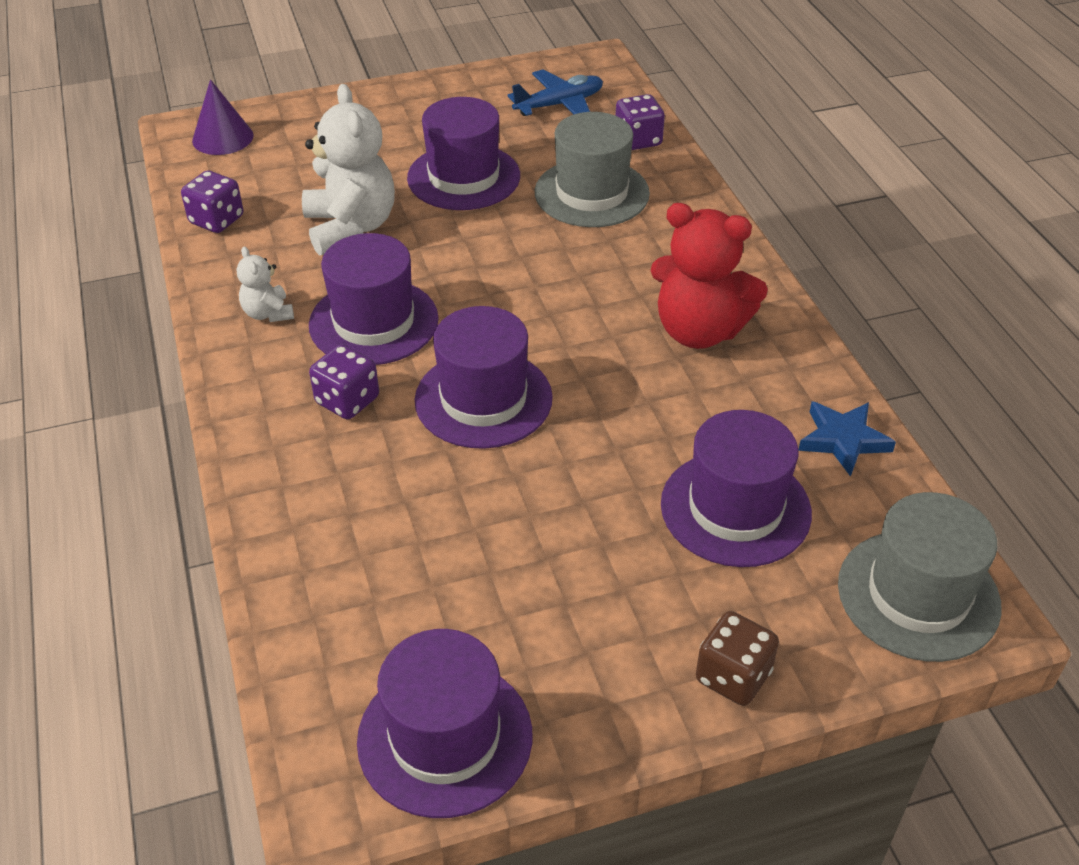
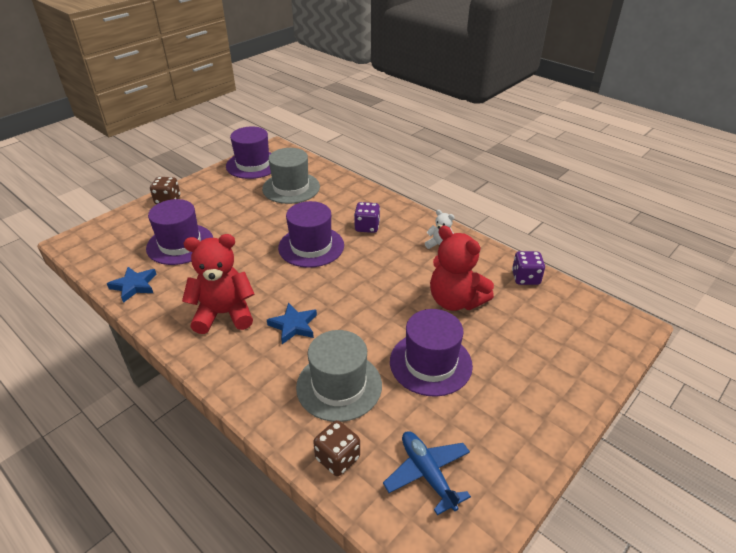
camera: 150 degrees right, 5 degrees down
(223, 138) = (602, 329): purple cone -> none
(351, 228) = (455, 301): white teddy bear -> red teddy bear
(374, 322) = (390, 259): purple hat -> none
(559, 105) = (427, 473): blue plane -> blue plane turned 120 degrees clockwise
(603, 277) = (293, 325): none -> blue star
(638, 140) = (337, 458): purple dice -> brown dice
(918, 595) = (98, 240): grey hat -> grey hat (291, 188)

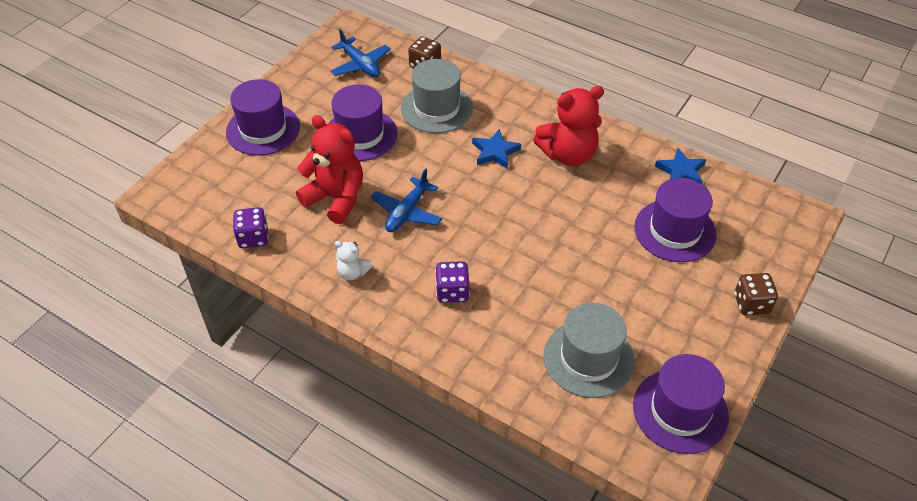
camera: 170 degrees right, 10 degrees up
(311, 246) = (514, 249): purple hat -> purple hat (263, 129)
(391, 282) = (407, 212): none -> blue plane

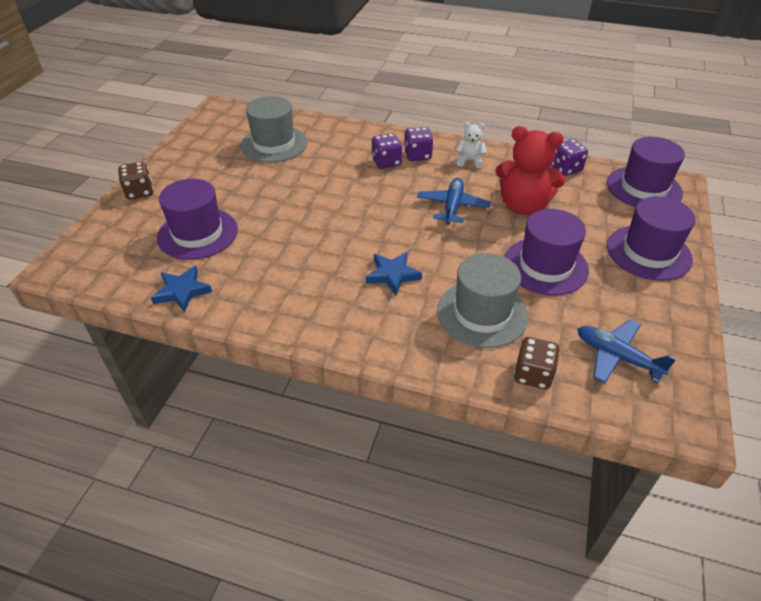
camera: 165 degrees right, 5 degrees down
(410, 296) = (417, 155): none -> purple dice
(568, 154) = (311, 287): red teddy bear -> none
(680, 411) = (209, 130): purple hat -> purple hat (643, 188)

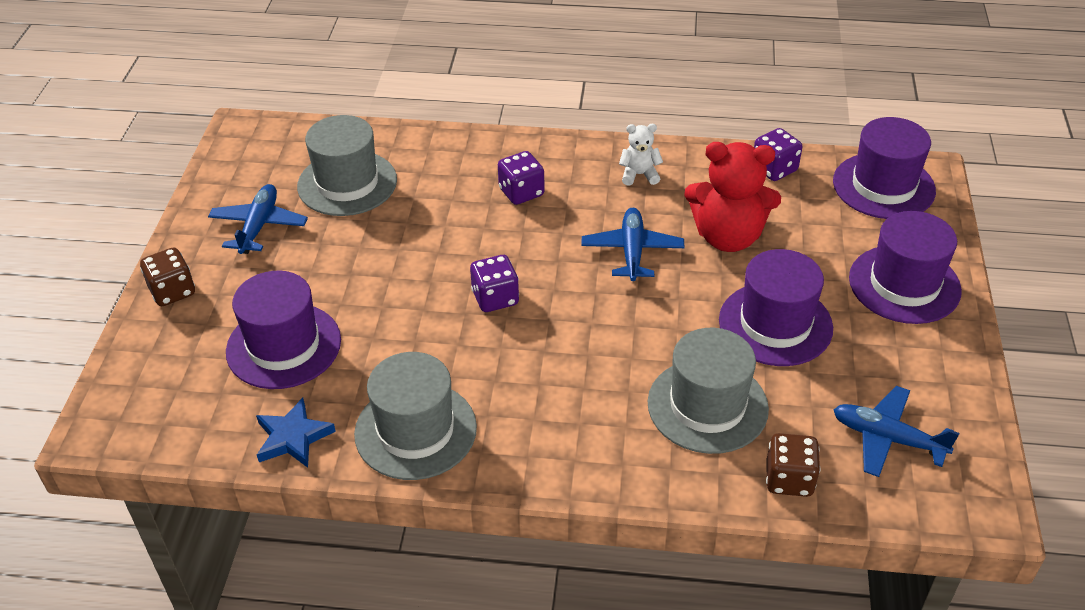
camera: 10 degrees left, 0 degrees up
(209, 161) = (259, 226): none -> blue plane
(267, 299) = (415, 430): none -> grey hat
(392, 275) = (576, 368): blue star -> none
(417, 155) = (563, 175): purple dice -> purple dice (495, 298)

